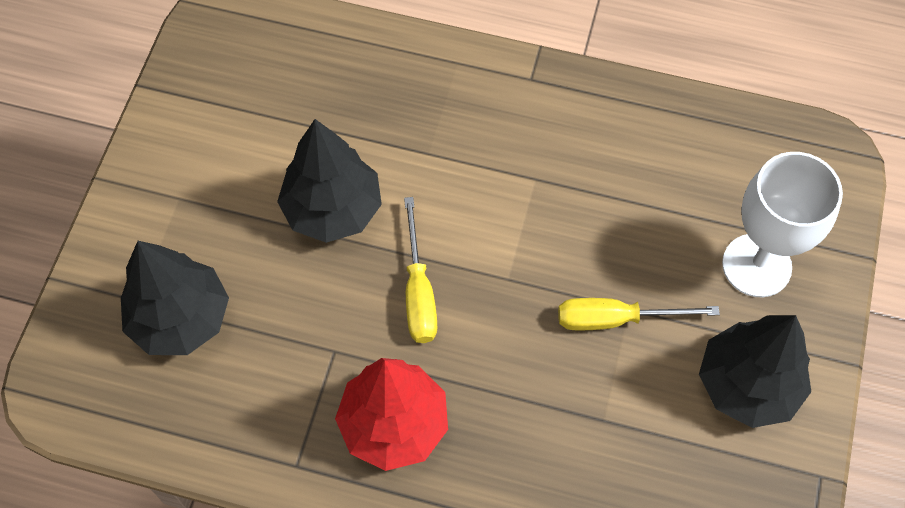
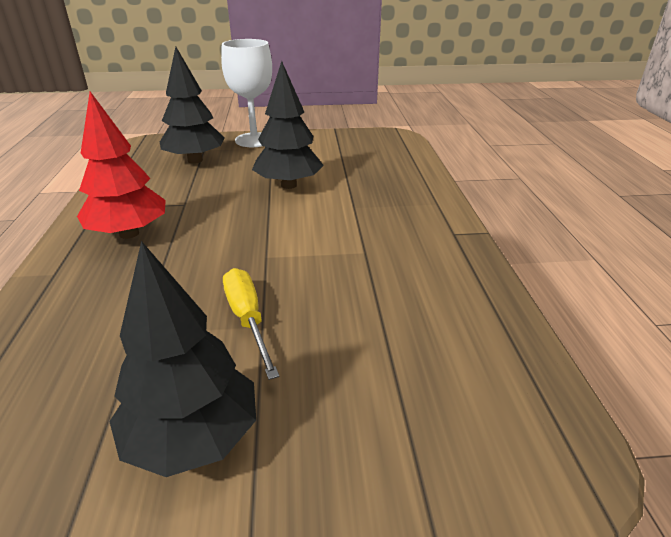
camera: 70 degrees right, 30 degrees down
(418, 291) = (239, 223): yellow screwdriver -> none
(756, 265) = (356, 414): white goblet -> white goblet (254, 140)

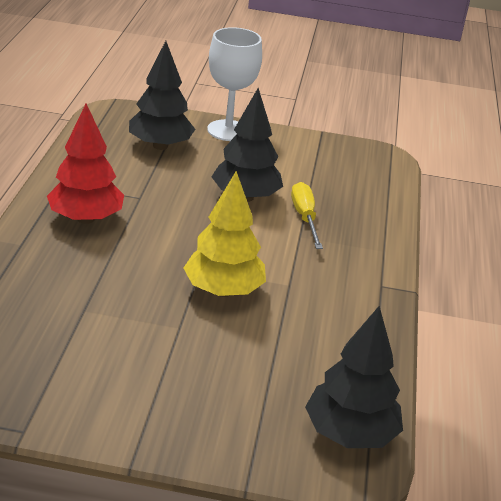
camera: 10 degrees right, 0 degrees up
(193, 438) = (111, 391): black tree -> black tree (350, 434)
(248, 319) = (169, 320): yellow screwdriver -> yellow screwdriver (305, 217)
(298, 273) = (223, 290): none -> yellow tree

